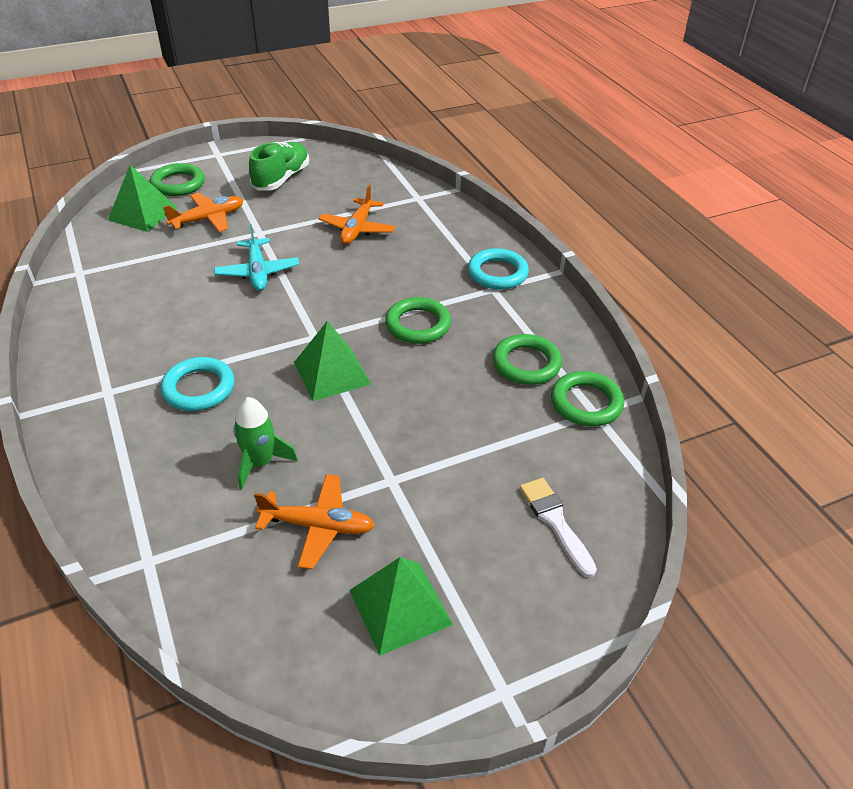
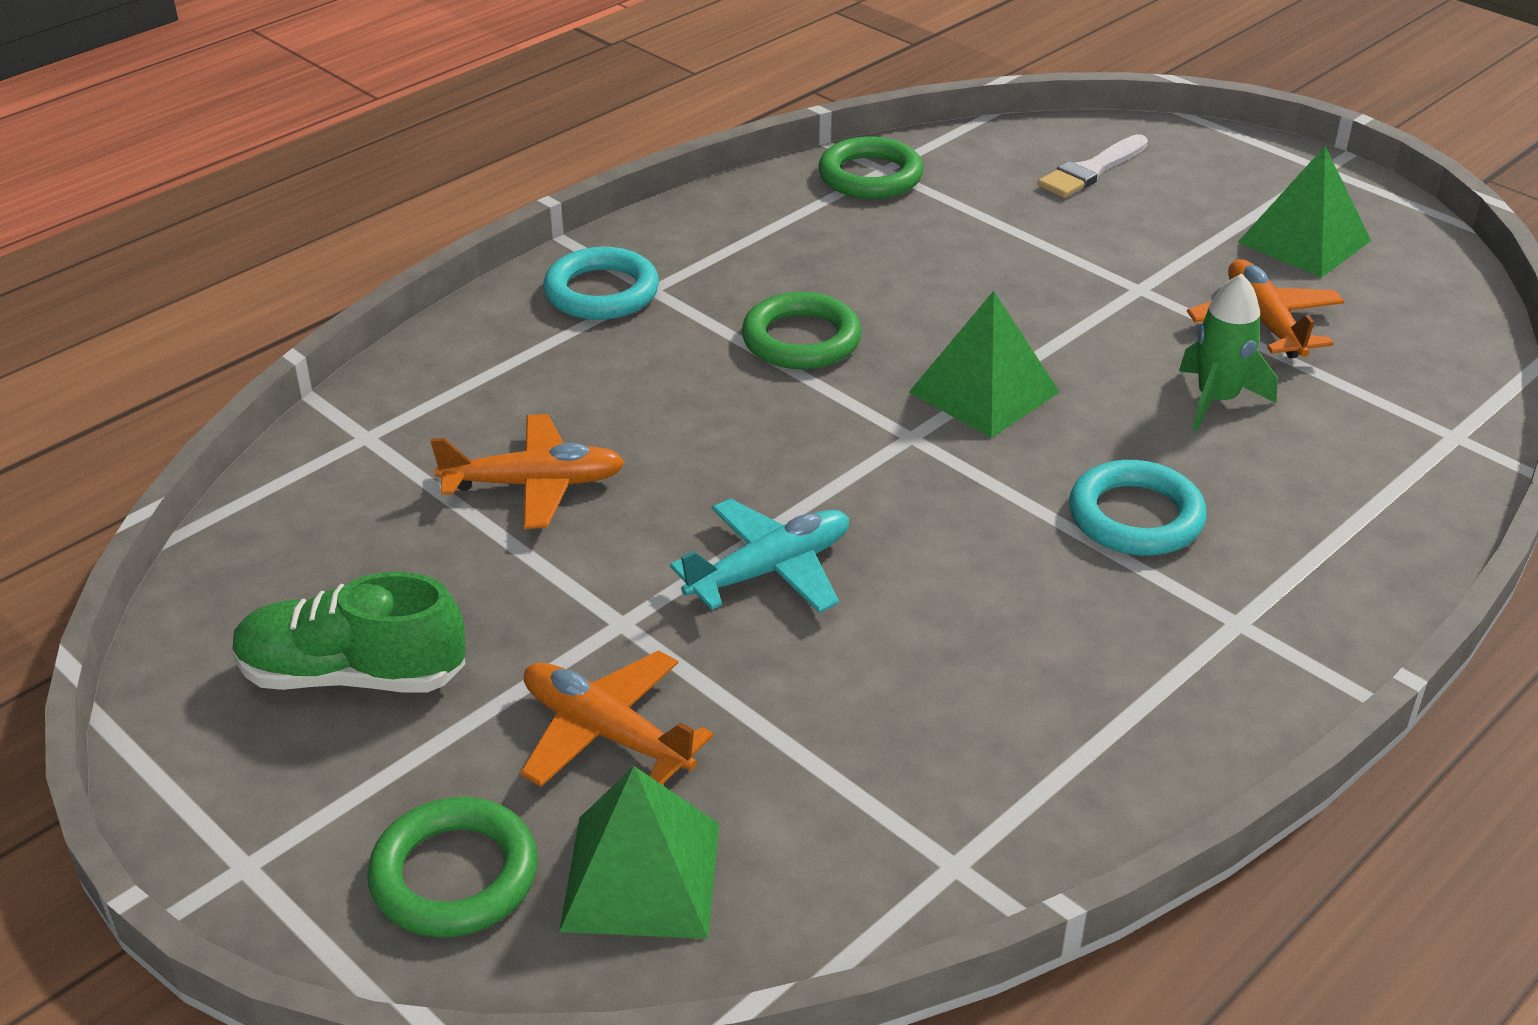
camera: 110 degrees left, 5 degrees down
(526, 364) = (823, 230): green ring -> none

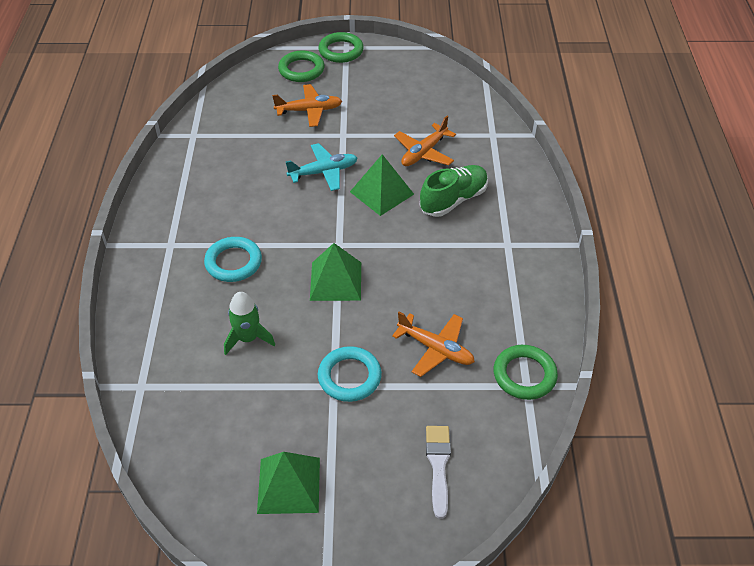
camera: 135 degrees right, 10 degrees up
(352, 675) = (386, 85): green shoe -> green shoe (453, 200)
(601, 292) = (520, 230): turquoise ring -> turquoise ring (349, 377)
(641, 876) = (262, 92): green pyramid -> green pyramid (381, 193)
(770, 570) = (324, 172): turquoise plane -> turquoise plane turned 120 degrees counterclockwise
(801, 339) = (425, 259): green ring -> green ring (341, 51)
(1264, 322) = (263, 403): orange plane -> orange plane (436, 349)

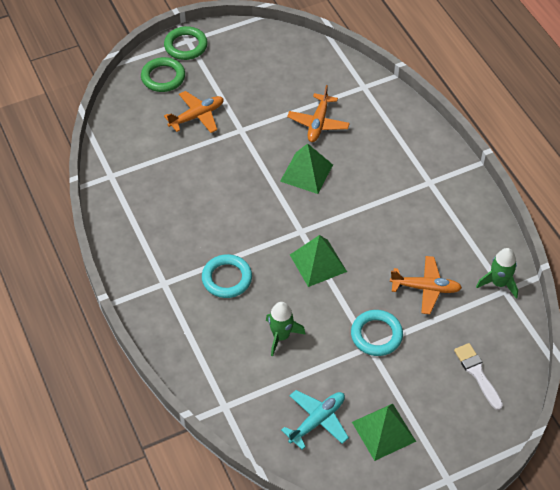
camera: 25 degrees left, 5 degrees up
(324, 172) = (247, 171): turquoise plane -> turquoise plane (317, 421)
(453, 200) = (367, 158): green shoe -> none
(524, 375) = (499, 283): green ring -> green rocket

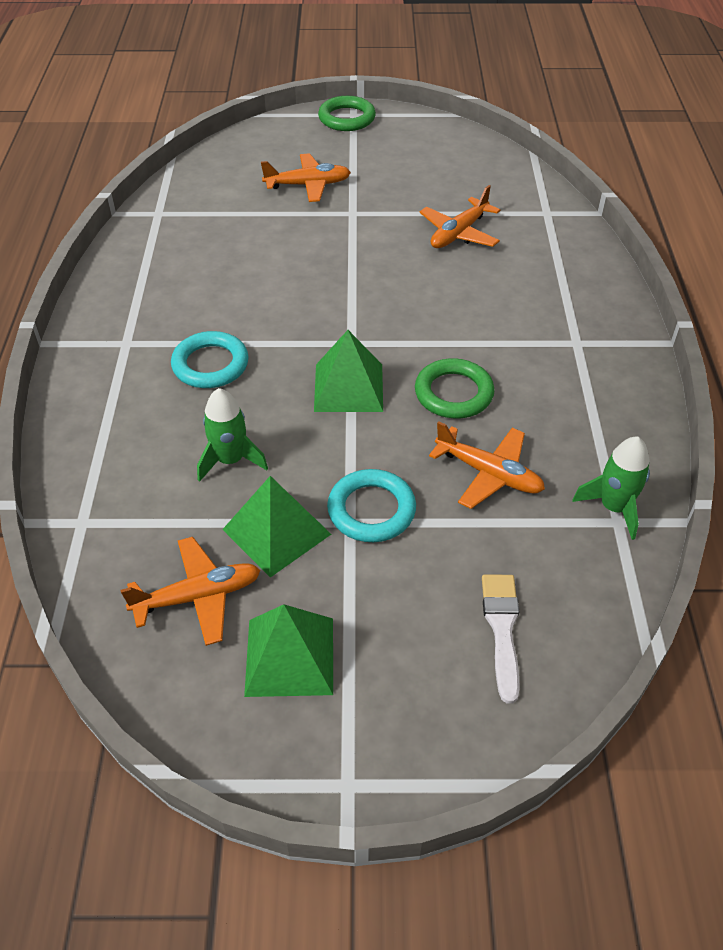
camera: 25 degrees right, 5 degrees down
(163, 77) = (297, 139): green ring -> green ring (453, 393)
(306, 172) = (406, 280): green pyramid -> green pyramid (276, 531)
(317, 421) = (198, 597): turquoise plane -> orange plane

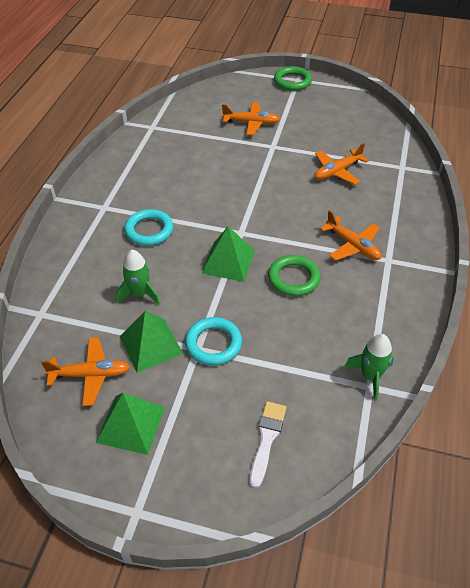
camera: 15 degrees right, 0 degrees up
(489, 474) = (296, 336): orange plane -> orange plane (352, 246)

